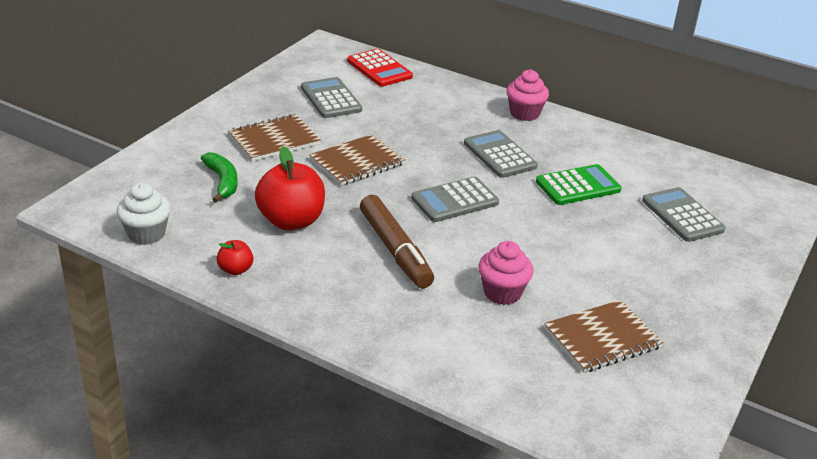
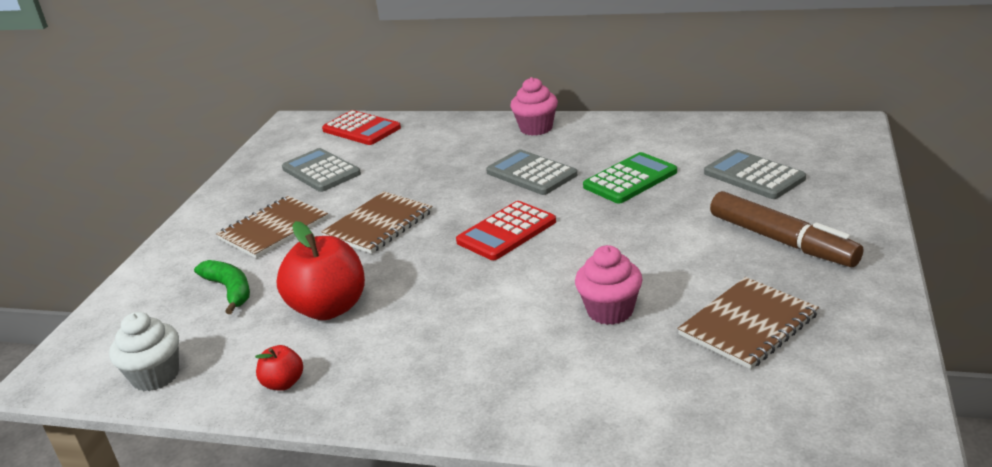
camera: 10 degrees left, 5 degrees down
(395, 250) = (465, 303): brown marker -> brown marker (782, 241)
(455, 201) = (506, 232): grey calculator -> red calculator

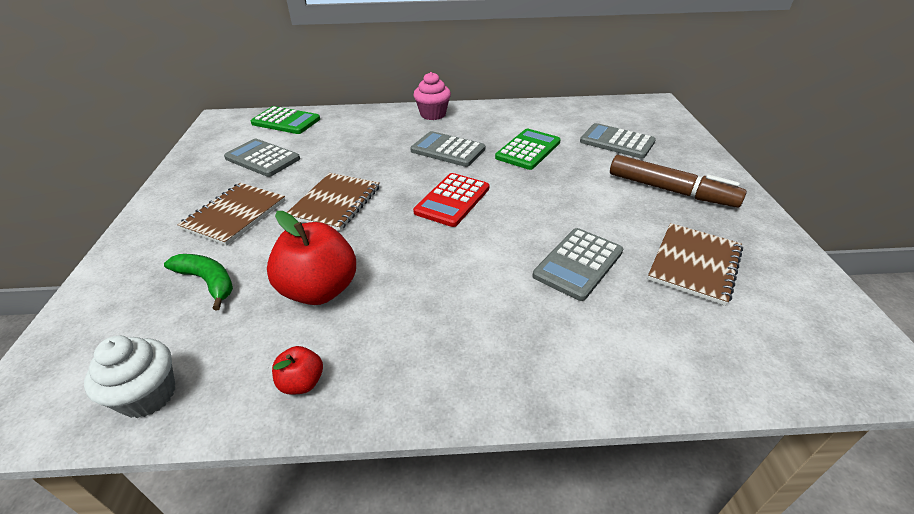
camera: 20 degrees left, 10 degrees up
(361, 129) = (286, 121): red calculator -> green calculator
(610, 311) = (578, 264): pink cupcake -> grey calculator

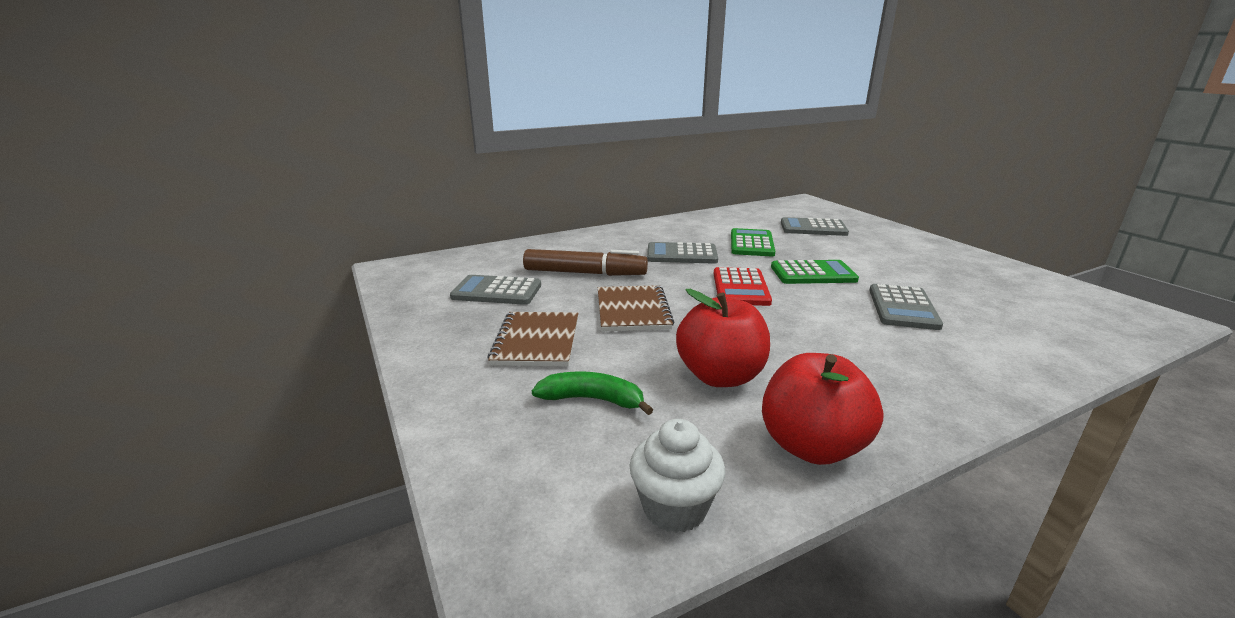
camera: 25 degrees left, 15 degrees down
(286, 121) = (477, 258): green calculator -> green calculator (813, 273)
(302, 383) = (812, 446): red apple -> red apple, size x2.06
(433, 114) = (628, 232): pink cupcake -> none
(670, 190) = (896, 251): brown marker -> brown marker (585, 273)
(694, 264) = (978, 290): brown notebook -> none

